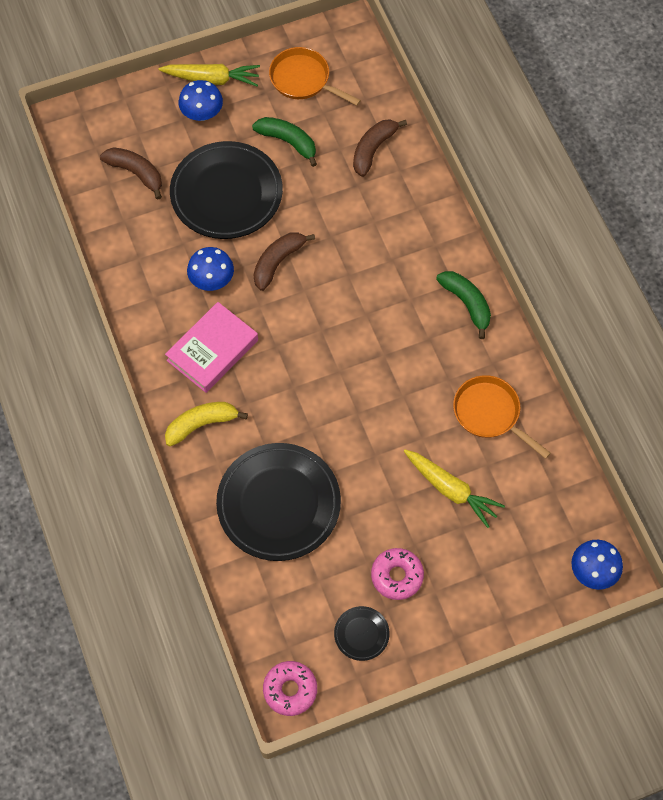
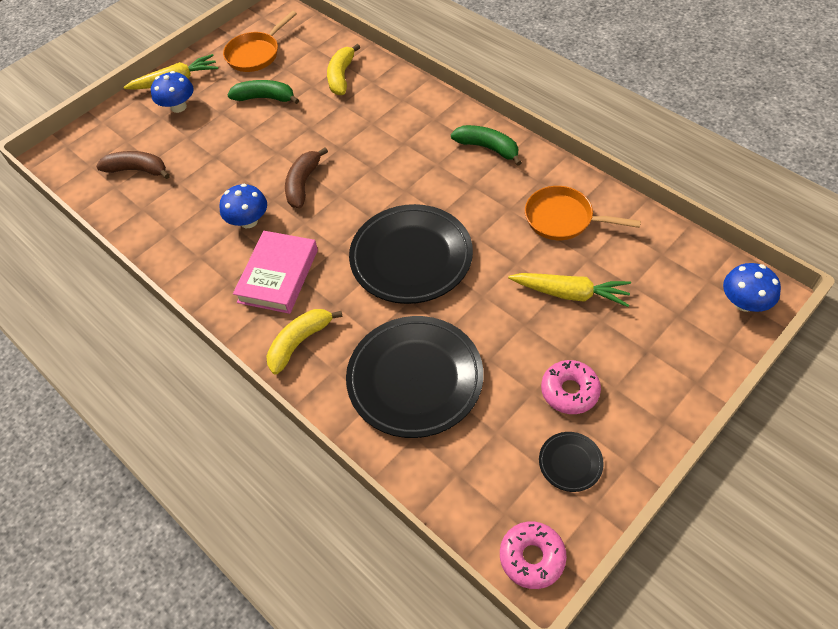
camera: 20 degrees left, 10 degrees down
(226, 194) = (229, 153): black plate -> black plate (411, 257)
(303, 80) = (255, 54): orange pan -> orange pan turned 60 degrees counterclockwise
(373, 149) = (341, 76): brown banana -> yellow banana

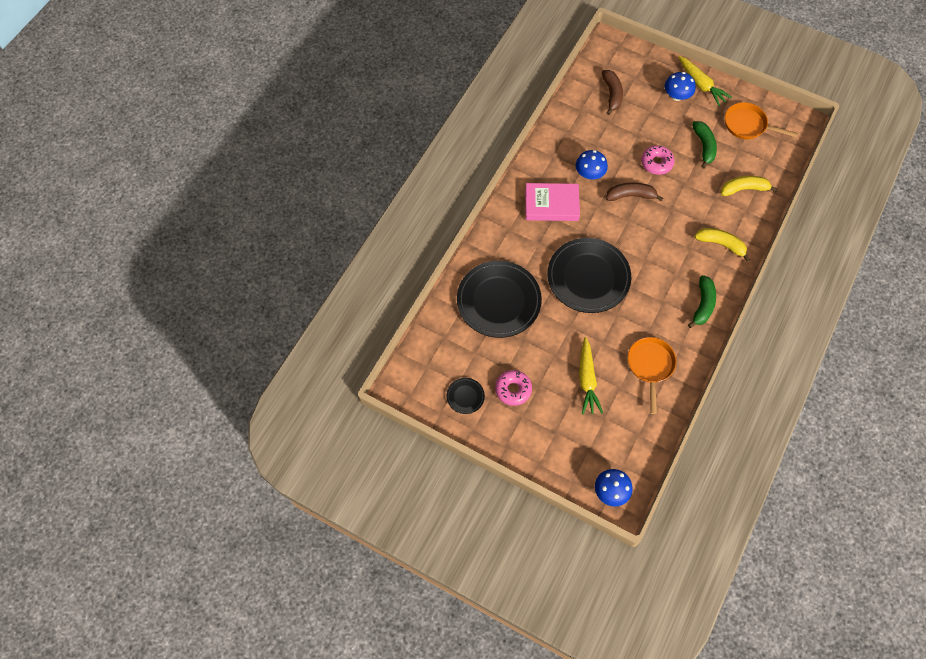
camera: 70 degrees right, 10 degrees up
(300, 342) = (507, 231): yellow banana -> yellow banana (721, 244)
(532, 557) = (405, 384): pink donut -> pink donut (656, 163)

